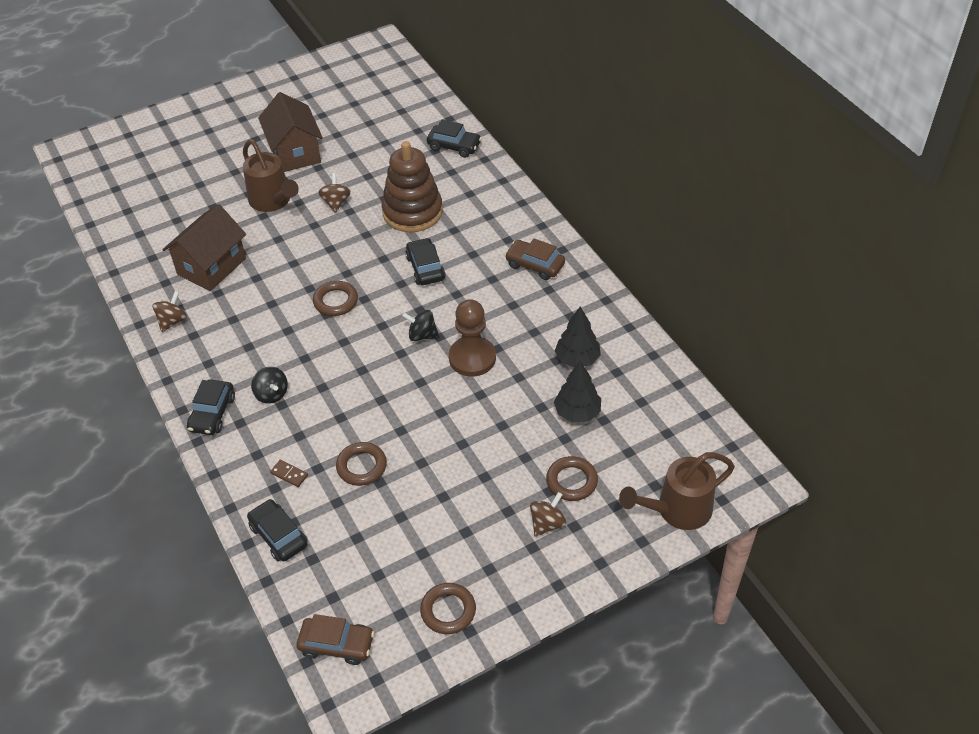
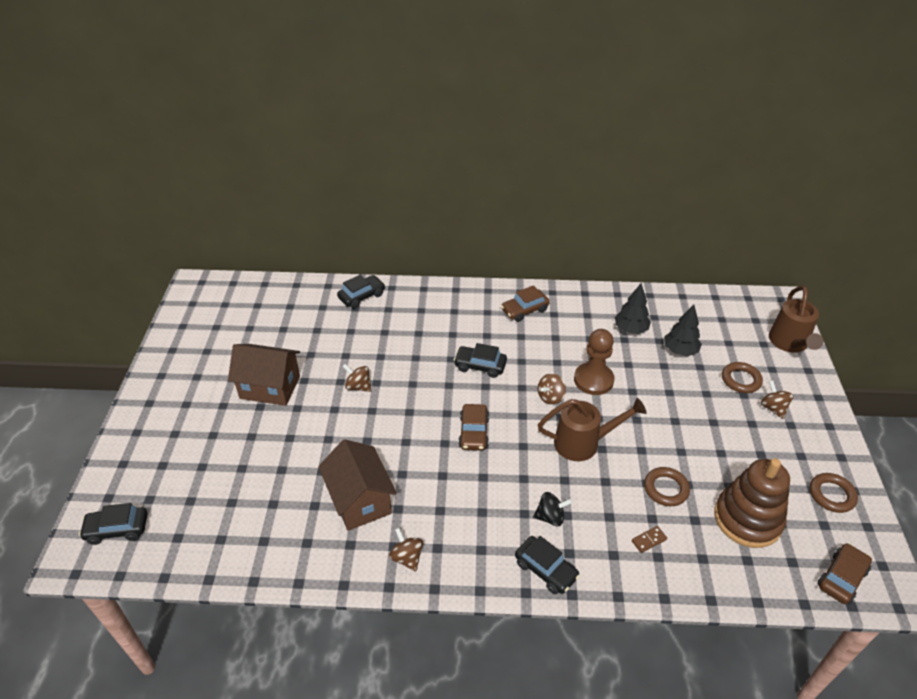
camera: 60 degrees left, 5 degrees down
(273, 201) = (317, 425): brown watering can -> brown watering can (583, 443)
(278, 536) = (712, 574): black car -> black car (117, 529)
(336, 301) = (474, 432): brown ring -> brown car
(412, 212) = (412, 347): brown stacking toy -> brown stacking toy (747, 519)
(422, 335) = (550, 397): black spinning top -> brown spinning top

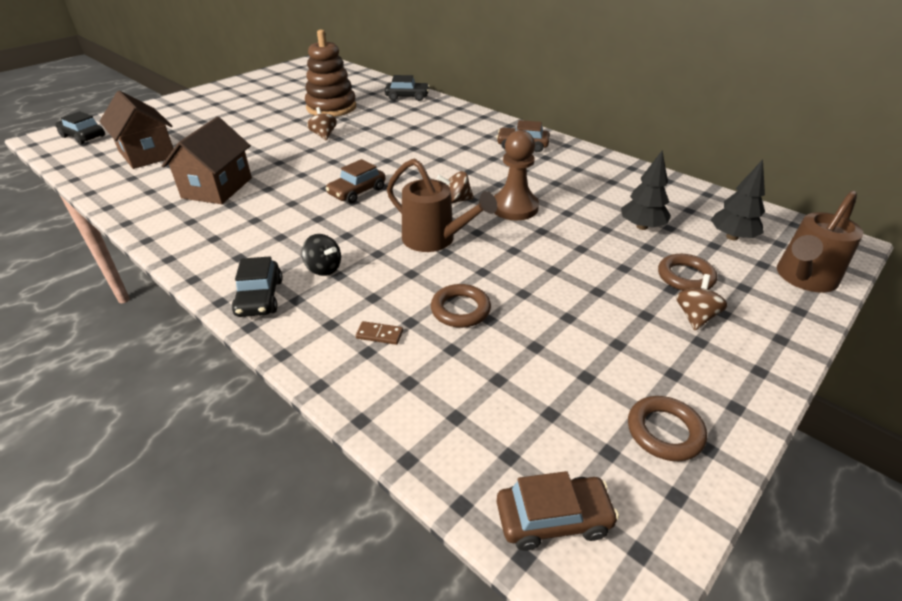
camera: 40 degrees right, 5 degrees down
(270, 387) = (271, 114): brown house -> brown house (147, 154)
(407, 557) = (186, 231): brown spinning top -> none
(480, 366) = (429, 160): black car -> none
(630, 329) = (608, 193): black tree -> black tree (732, 237)
(747, 519) = (513, 384): brown stacking toy -> brown stacking toy (331, 107)

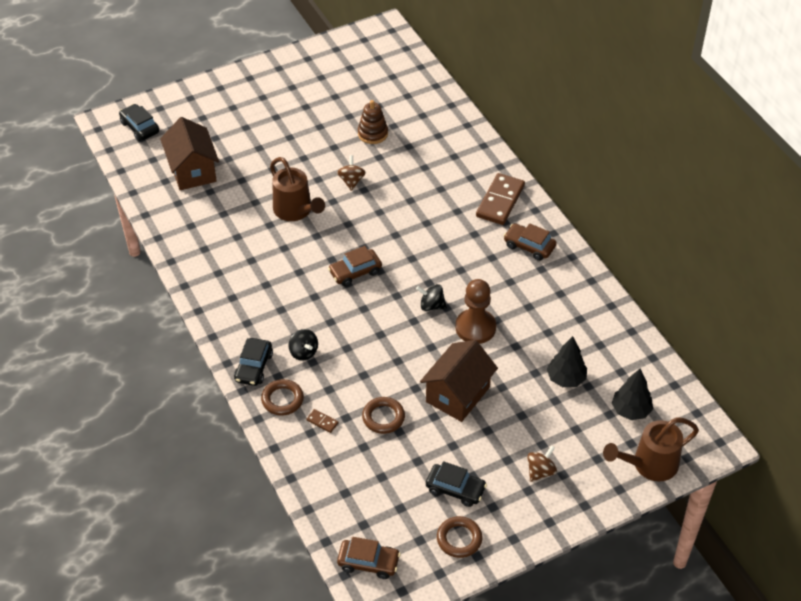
camera: 20 degrees right, 10 degrees up
(217, 188) = (244, 236): brown house -> brown house (458, 394)
(331, 107) = (372, 133): brown stacking toy -> brown stacking toy, size x0.59
(407, 97) = (456, 132): black car -> black car (455, 489)
(435, 240) = (395, 346): brown watering can -> brown watering can (295, 211)
(456, 200) = (431, 306): brown spinning top -> black spinning top
(474, 125) = (500, 201): none -> brown domino
(685, 277) = (561, 437): brown ring -> brown ring (282, 399)

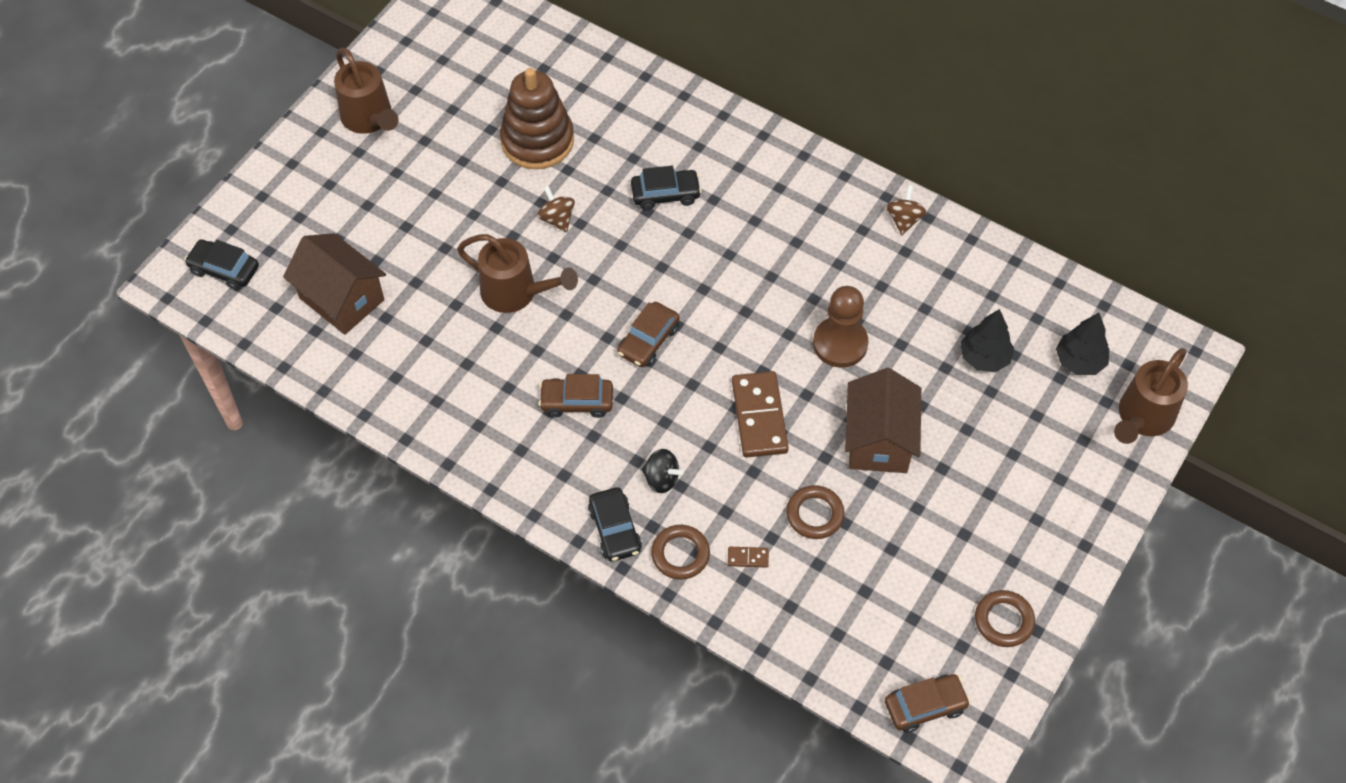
camera: 30 degrees left, 10 degrees up
(282, 82) = (369, 119): none -> brown watering can
(372, 133) = (537, 140): brown stacking toy -> brown stacking toy, size x1.71
(431, 306) = (770, 340): black spinning top -> none
(455, 489) = (957, 561): black car -> black car (665, 194)
(500, 201) = (755, 162): brown domino -> brown domino (759, 416)
(529, 246) = (829, 206): brown car -> brown car (577, 402)
(540, 471) = (1034, 488): brown spinning top -> brown spinning top (904, 220)

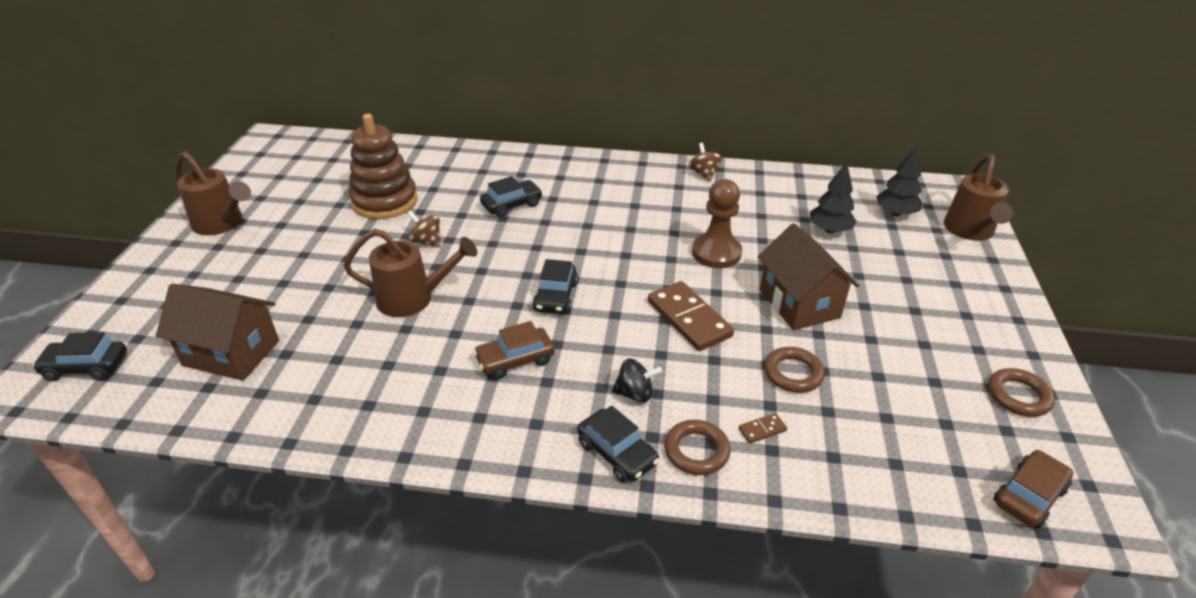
camera: 25 degrees left, 20 degrees down
(648, 340) = (555, 296): brown car -> black car

